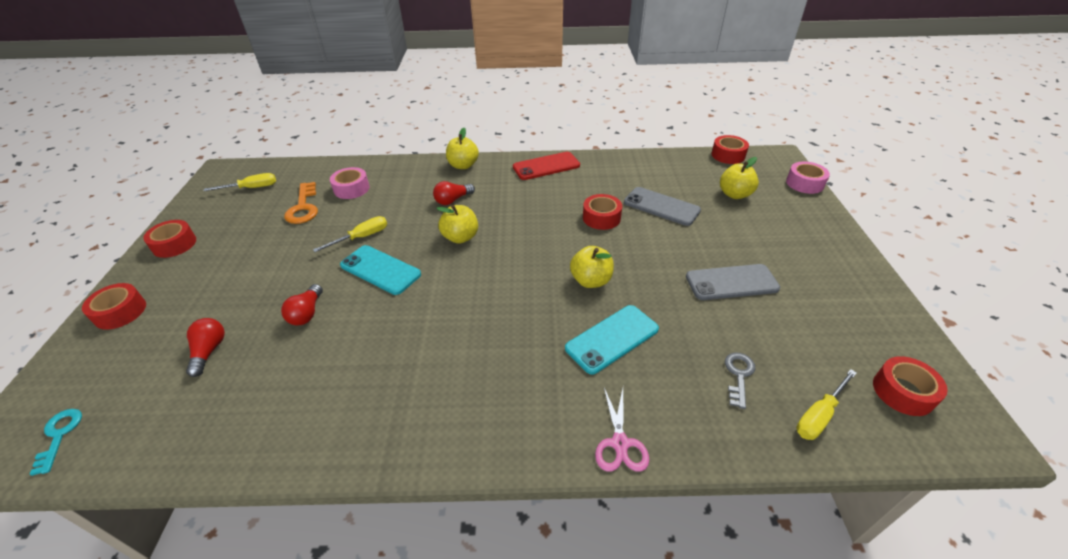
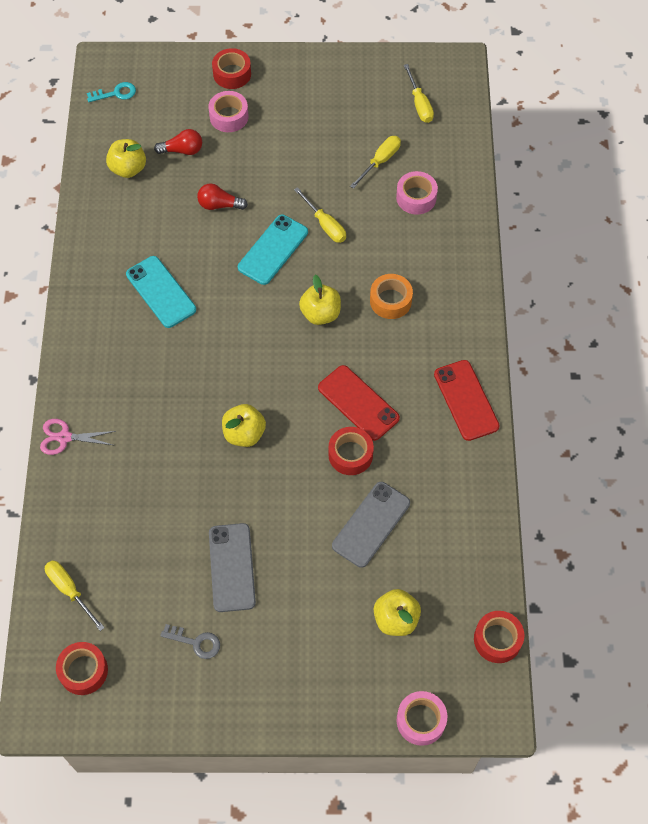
camera: 90 degrees right, 20 degrees up
(174, 244) = (321, 75): red tape -> none
(183, 311) = (229, 116): none -> pink tape
(303, 207) = (380, 161): orange key -> yellow screwdriver
(453, 200) = (390, 301): red light bulb -> orange tape
(463, 165) = (468, 305): yellow apple -> yellow apple (128, 169)
(552, 215) = (358, 403): none -> red phone
(612, 339) = (167, 444): turquoise phone -> turquoise phone (161, 292)
(738, 375) = (116, 540): grey key -> grey key (196, 642)

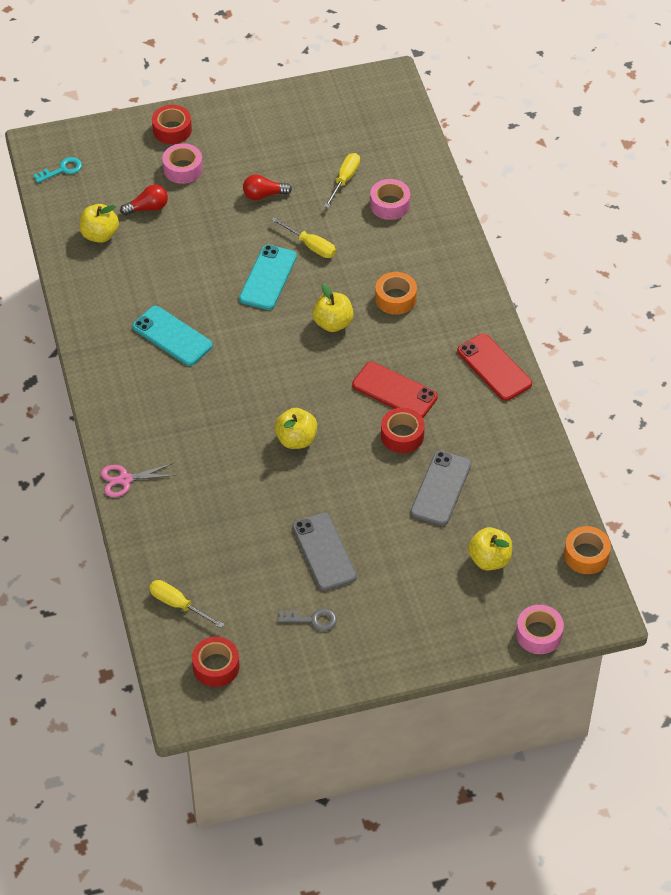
camera: 15 degrees left, 10 degrees down
(219, 205) = (202, 249): red light bulb -> red light bulb (264, 195)
(419, 104) = (365, 122): yellow screwdriver -> none
(497, 639) = (586, 555): red tape -> orange tape

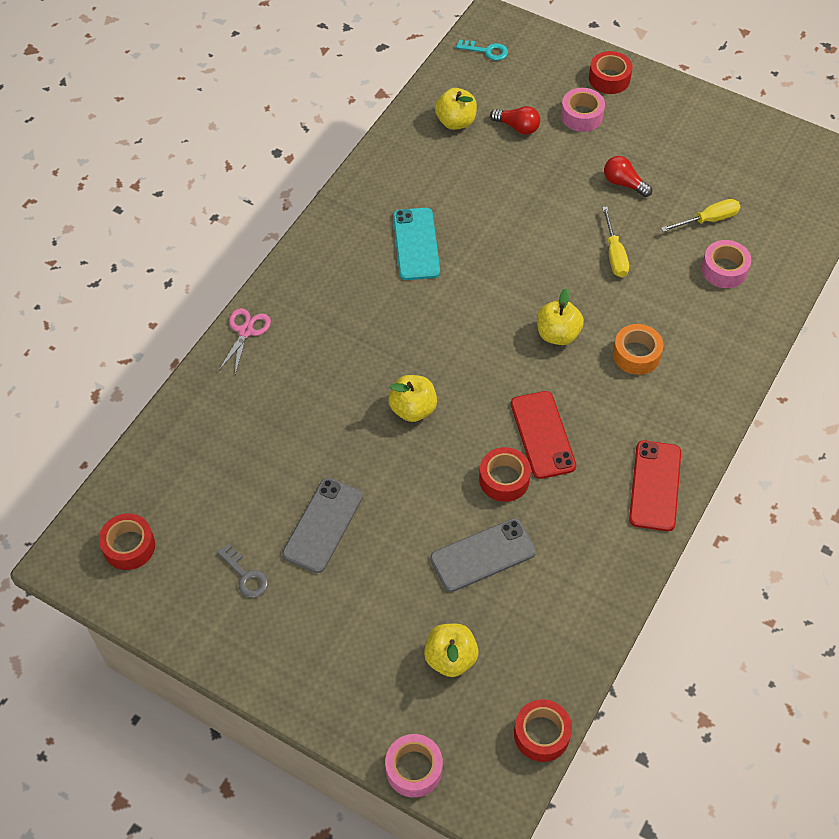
camera: 45 degrees right, 5 degrees up
(125, 480) = (245, 331): pink scissors -> pink scissors turned 75 degrees clockwise
(178, 605) = (163, 468): yellow screwdriver -> none
(268, 278) = (548, 254): turquoise phone -> none
(586, 555) = (541, 734): orange tape -> red tape

